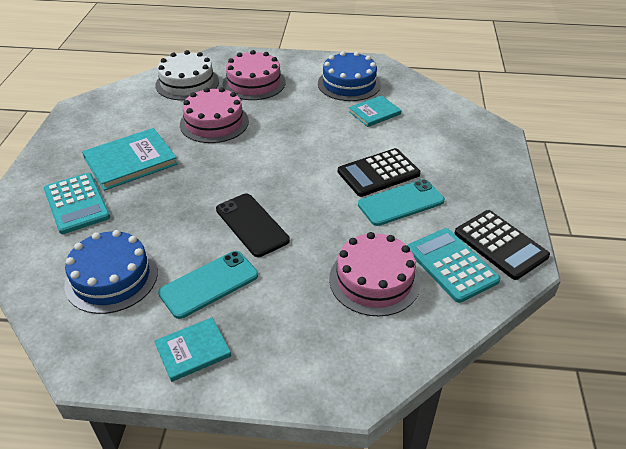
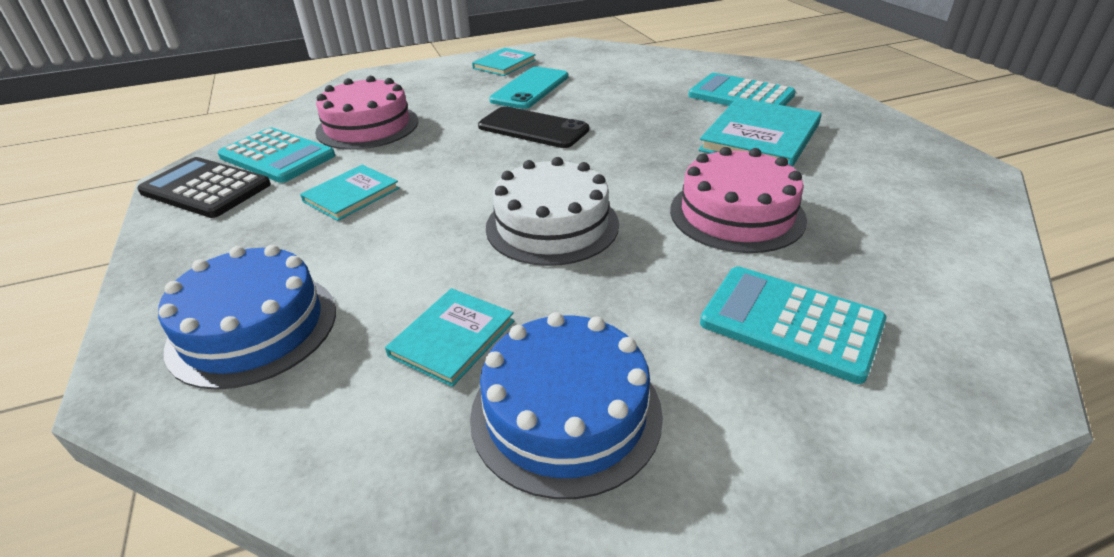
camera: 155 degrees right, 5 degrees down
(111, 278) = (619, 72): blue cake -> blue cake (253, 328)
(187, 83) = (913, 270): white cake -> white cake (552, 225)
(254, 83) = (790, 323): pink cake -> turquoise calculator
(378, 173) = (398, 222): black calculator -> none
(401, 203) = (351, 195): turquoise phone -> turquoise book

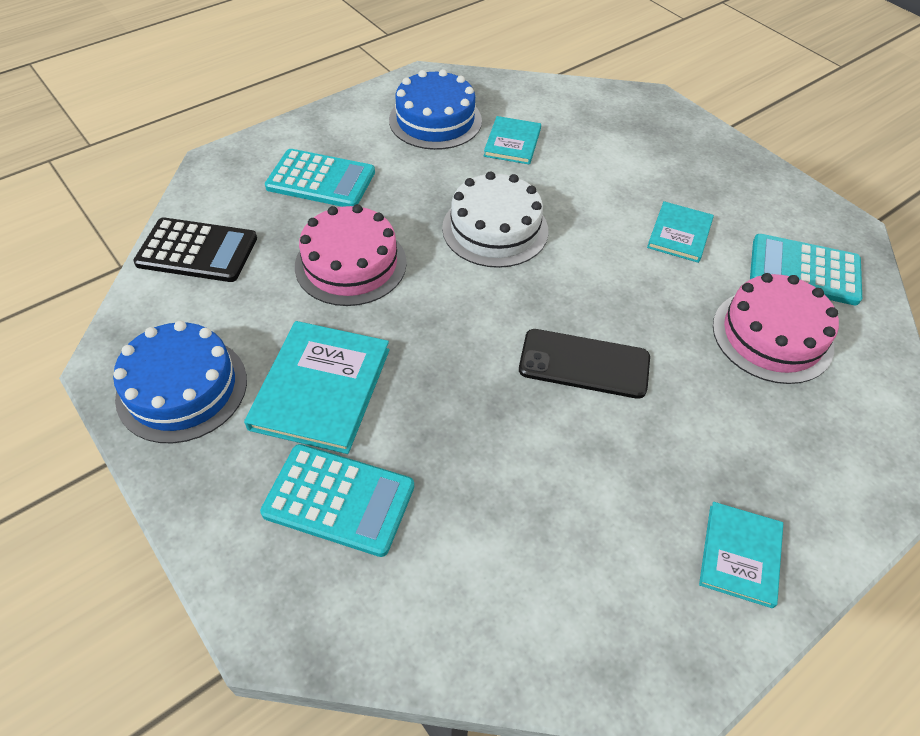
camera: 160 degrees right, 15 degrees up
(206, 188) = (809, 221): black calculator -> black calculator (197, 251)
(253, 328) = (627, 131): blue cake -> blue cake (182, 388)
(530, 88) = (645, 468): turquoise phone -> none

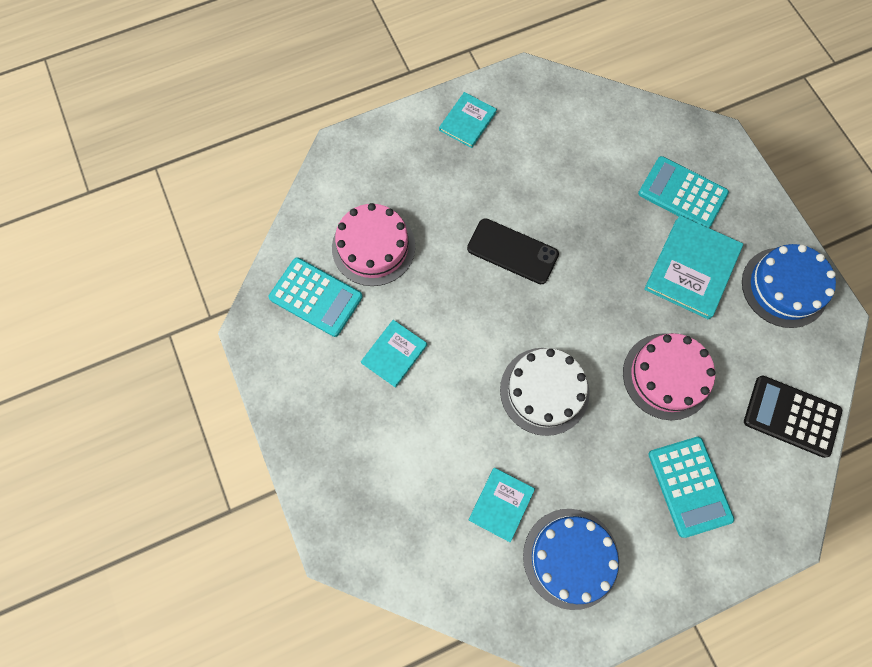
camera: 165 degrees left, 20 degrees up
(321, 180) = (689, 486): turquoise calculator -> turquoise calculator turned 135 degrees counterclockwise

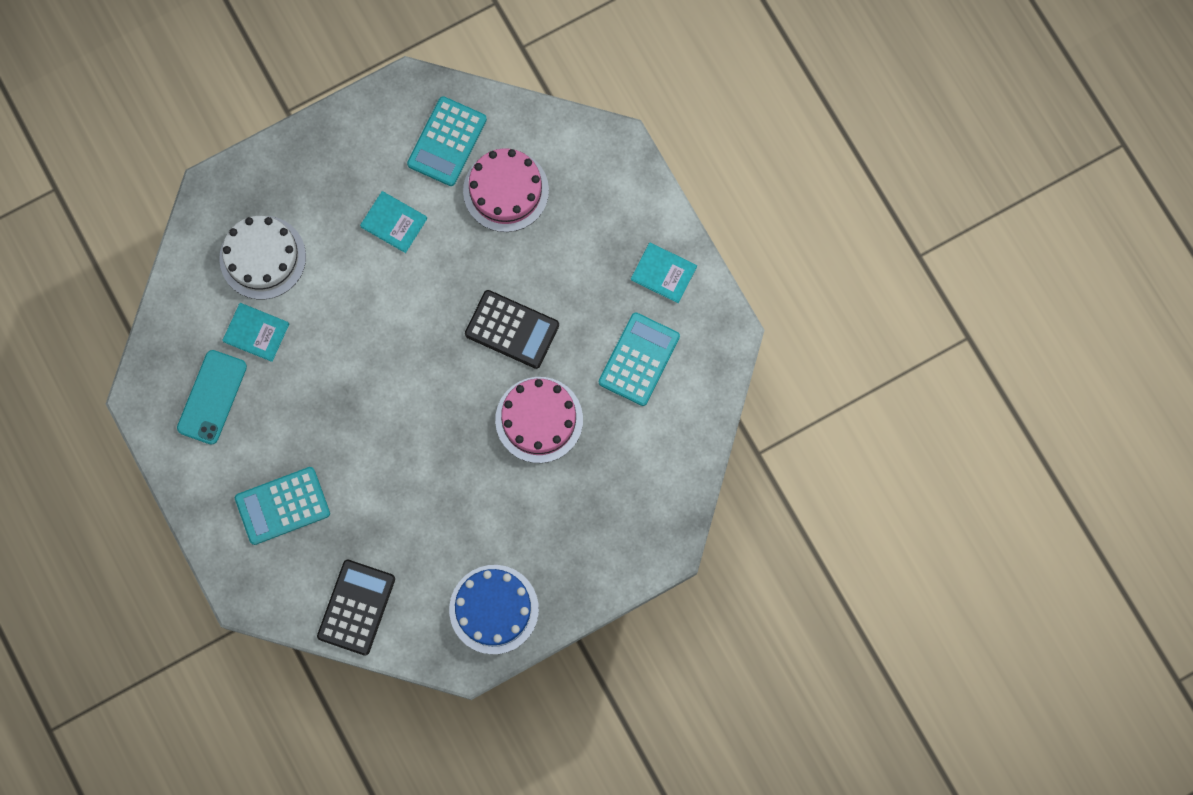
camera: 85 degrees right, 5 degrees up
(512, 251) = (512, 329): black phone -> black calculator
(544, 391) = (366, 367): white cake -> white cake (262, 257)
(571, 558) = (212, 397): blue cake -> turquoise phone
(667, 376) = (389, 486): pink cake -> pink cake (539, 419)
(682, 193) = (595, 505): turquoise calculator -> turquoise calculator (639, 359)
(691, 268) = (507, 513): turquoise book -> none

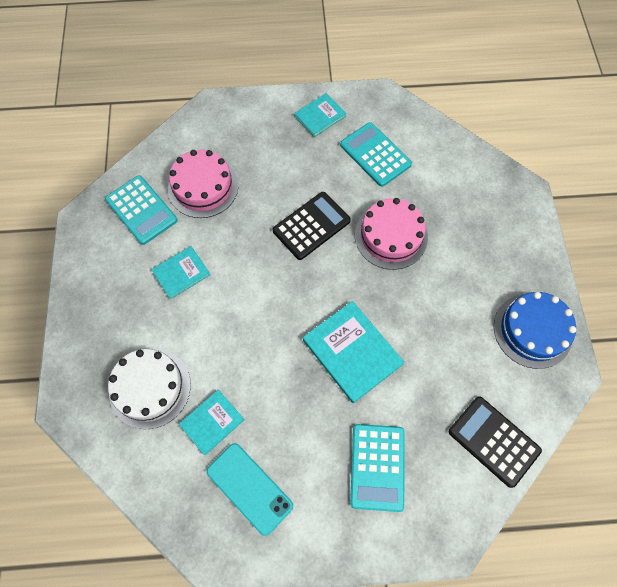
camera: 65 degrees left, 10 degrees down
(386, 434) = (352, 352): none -> turquoise book

